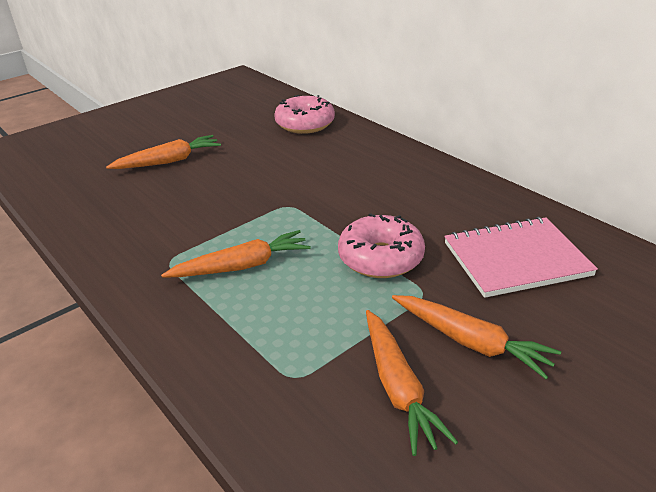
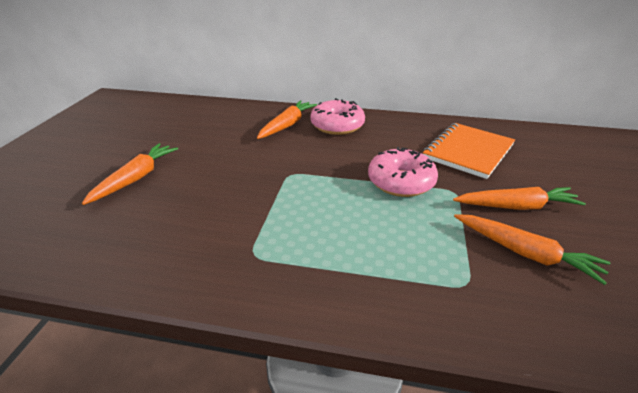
camera: 40 degrees left, 0 degrees up
(242, 266) = (319, 230): orange carrot -> orange carrot (287, 125)
(305, 124) = (221, 115): pink donut -> pink donut (337, 125)
(516, 259) = (468, 151): pink notebook -> orange notebook

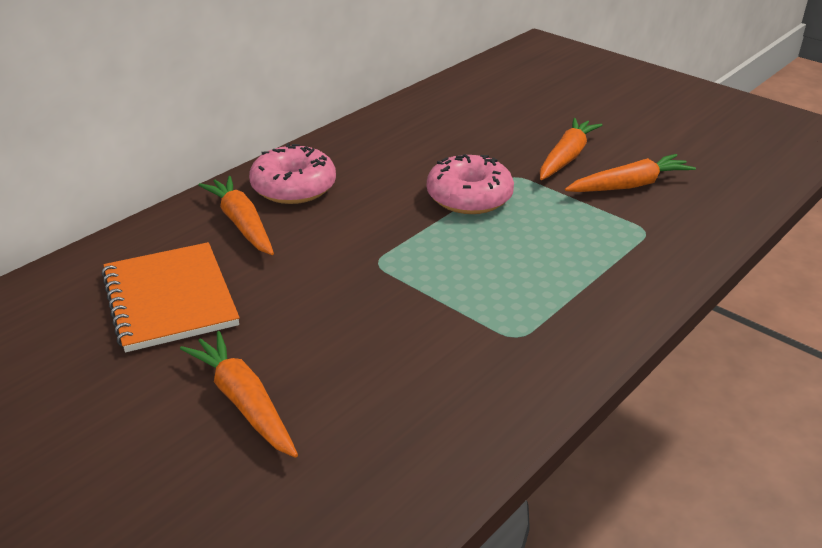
camera: 60 degrees left, 0 degrees up
(468, 151) = (452, 135): orange notebook -> orange notebook (170, 299)

